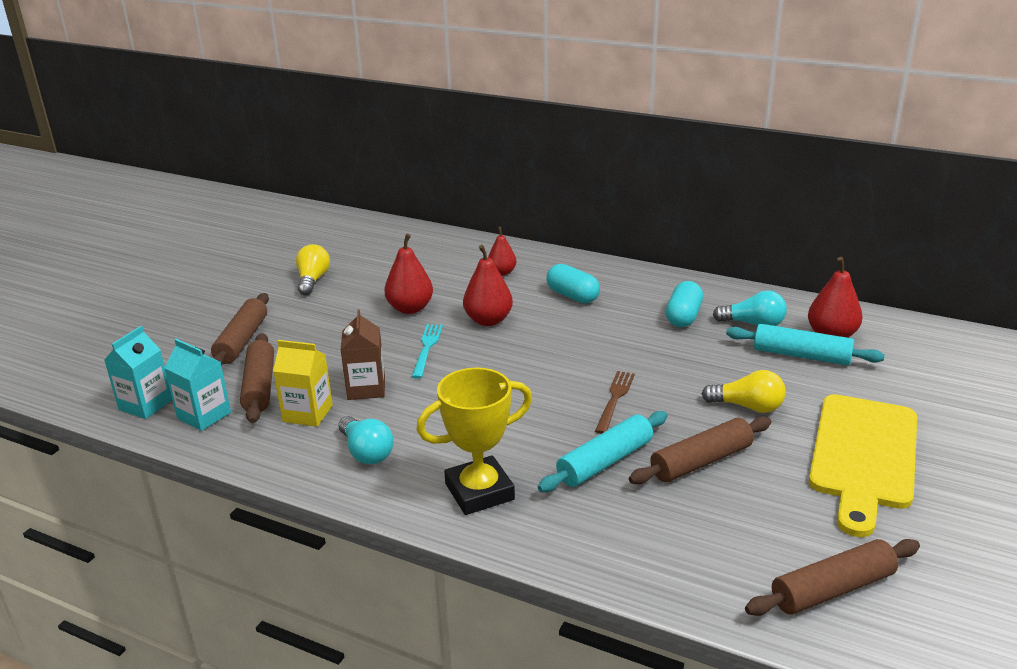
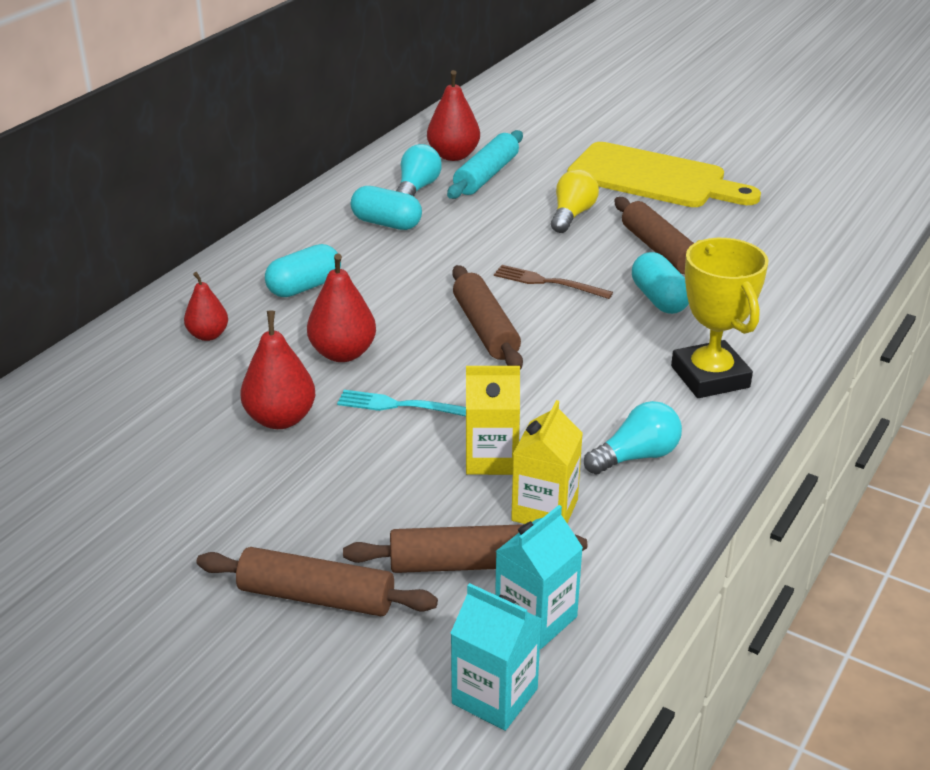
camera: 85 degrees left, 5 degrees up
(312, 280) = (131, 524): yellow light bulb -> none
(366, 388) = (491, 458): brown carton -> yellow carton
(605, 462) = (659, 299): turquoise rolling pin -> turquoise capsule
(832, 589) = (822, 220): brown rolling pin -> brown rolling pin (485, 329)

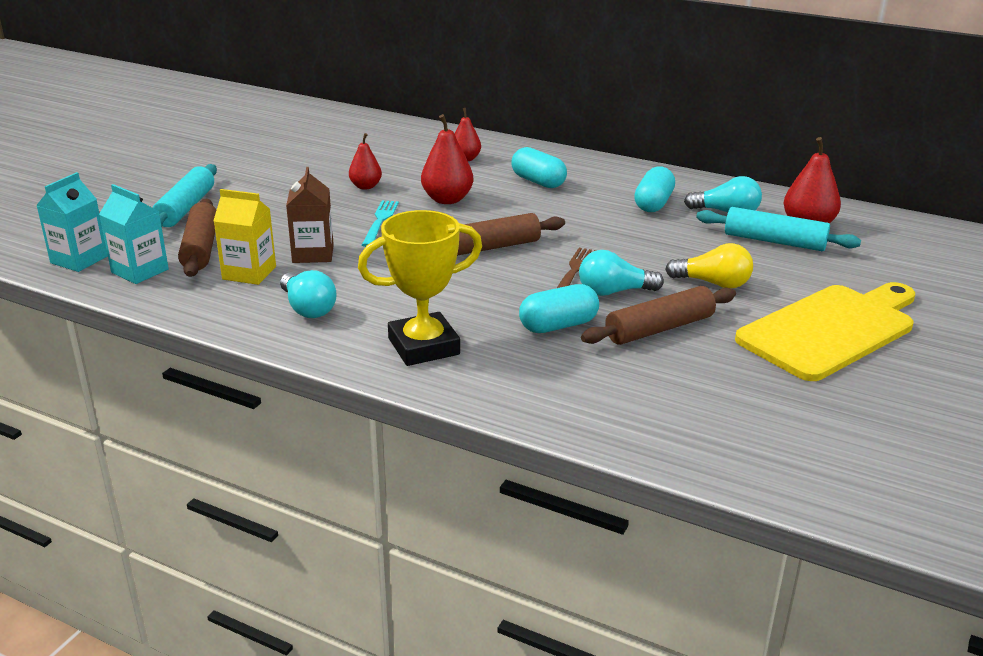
camera: 85 degrees right, 5 degrees down
(280, 419) = (365, 186): red pear -> red pear, size x0.65
(316, 596) = (186, 208): brown rolling pin -> turquoise rolling pin
(491, 458) = (313, 254): yellow carton -> brown carton
(590, 264) = (614, 292): none -> turquoise light bulb
(653, 178) = (830, 330): yellow cutting board -> yellow cutting board turned 150 degrees counterclockwise

